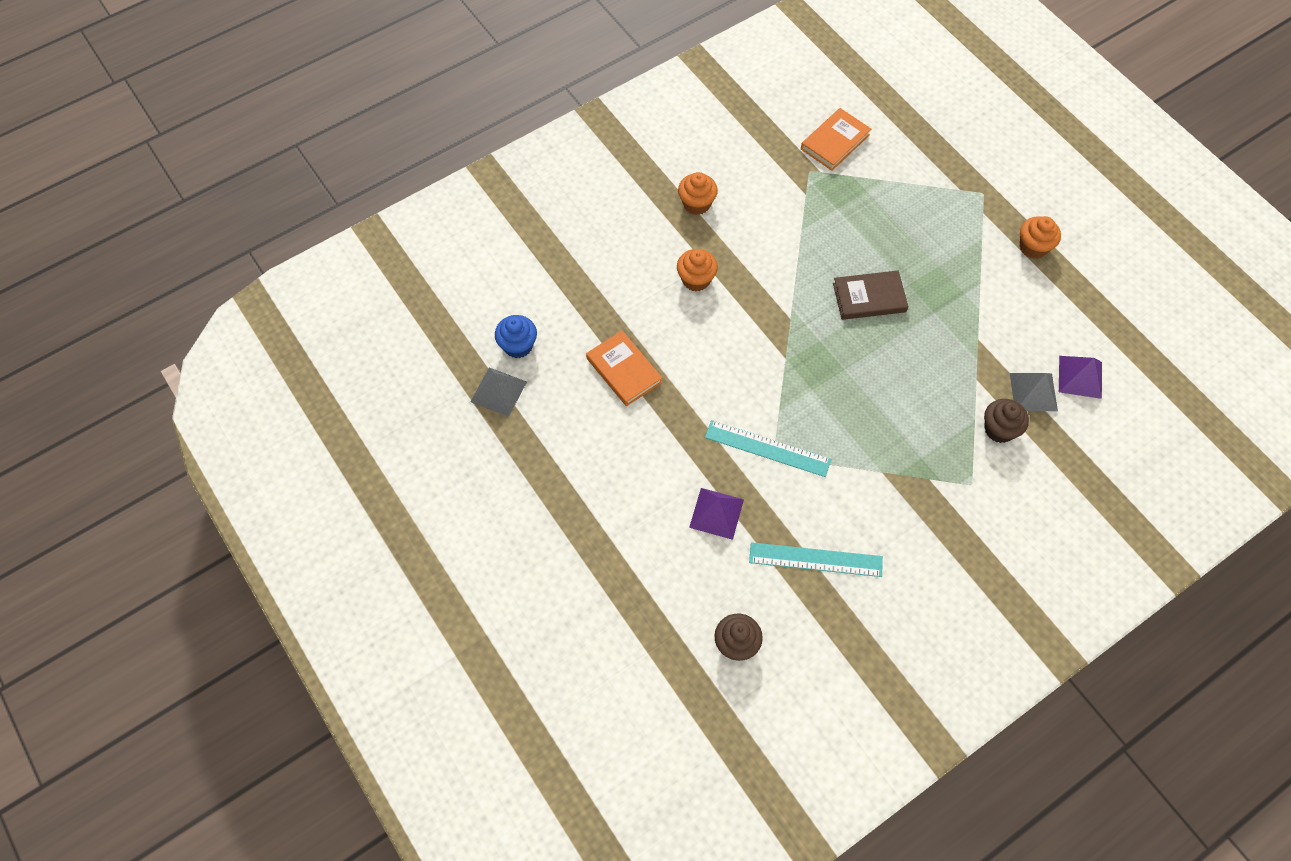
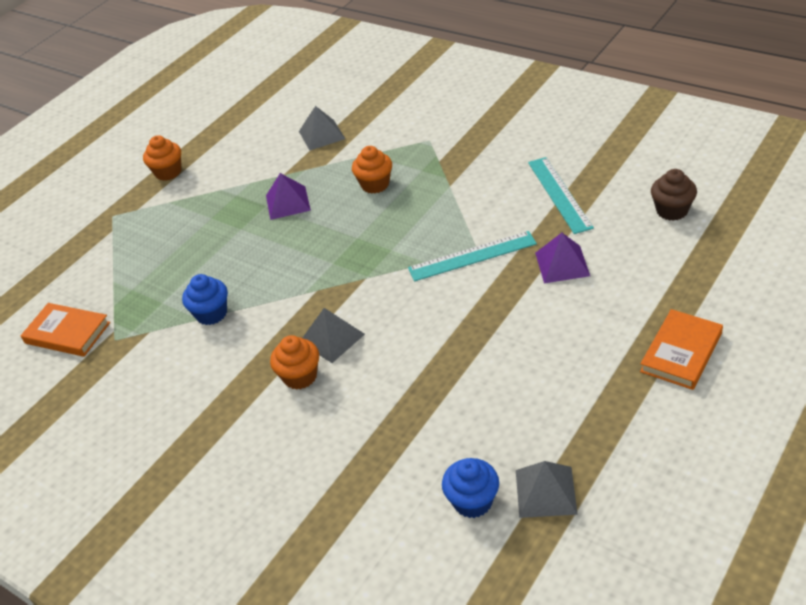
camera: 105 degrees left, 20 degrees down
(624, 370) = (449, 390): orange book -> orange book (681, 352)
(696, 204) = (191, 416): orange cupcake -> orange cupcake (375, 184)
(725, 312) = (332, 338): none -> grey pyramid
(767, 448) = (472, 256): turquoise ruler -> turquoise ruler turned 75 degrees clockwise
(803, 239) = (211, 314): none -> blue cupcake
(869, 297) = (267, 247): brown book -> none
(999, 429) = (368, 141): brown cupcake -> none
(1080, 377) = (294, 118): purple pyramid -> purple pyramid (288, 202)

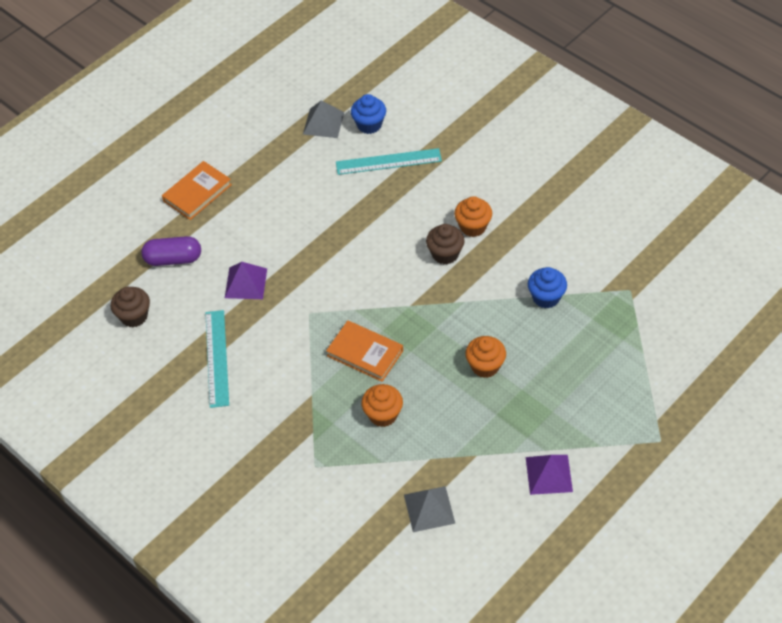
camera: 175 degrees left, 10 degrees up
(67, 333) = (675, 305): orange book -> orange book (365, 353)
(168, 172) = (606, 493): orange cupcake -> orange cupcake (485, 366)
(288, 202) = (473, 412): purple pyramid -> purple pyramid (549, 474)
(332, 338) = (445, 254): grey pyramid -> brown cupcake
(472, 256) = (315, 307): turquoise ruler -> turquoise ruler (388, 162)
(663, 271) = (173, 259): none -> purple capsule

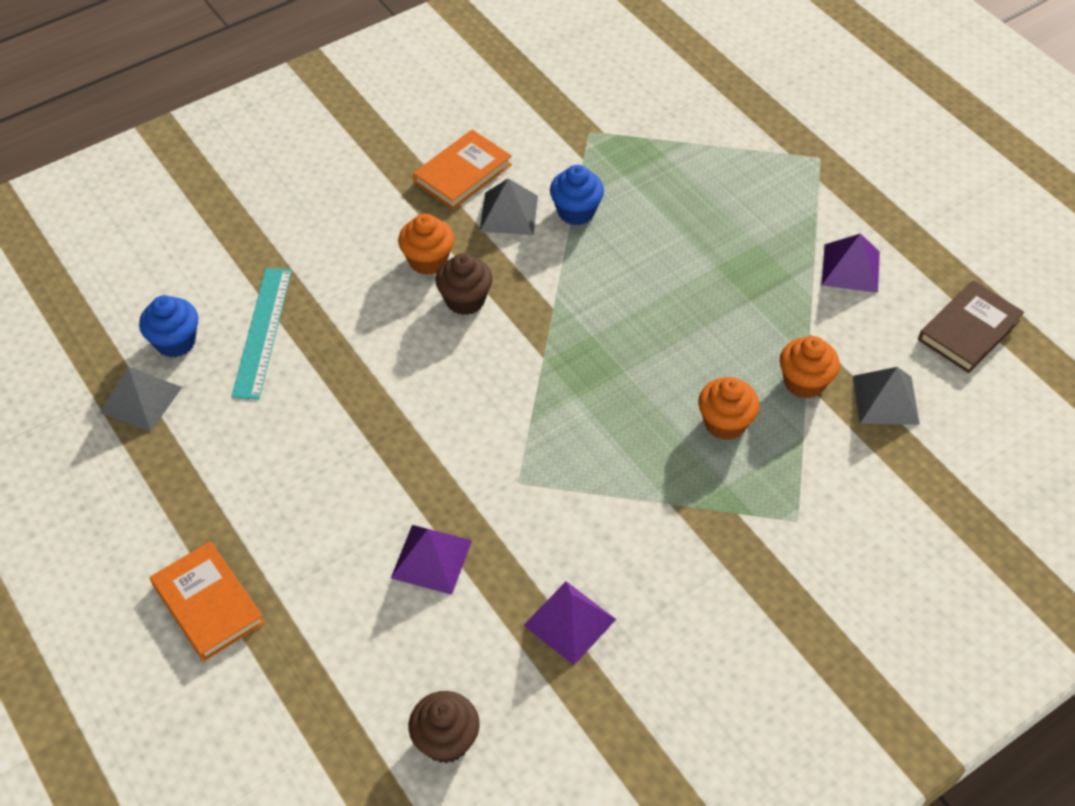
camera: 80 degrees left, 0 degrees up
(173, 259) = (342, 661): purple capsule -> none
(217, 358) = (569, 622): turquoise ruler -> purple pyramid
(365, 353) = (613, 425): orange book -> orange book (462, 173)
(485, 366) = (670, 296): orange cupcake -> orange cupcake (804, 382)
(511, 558) = (968, 330): none -> brown book
(530, 260) = (509, 213): none -> grey pyramid

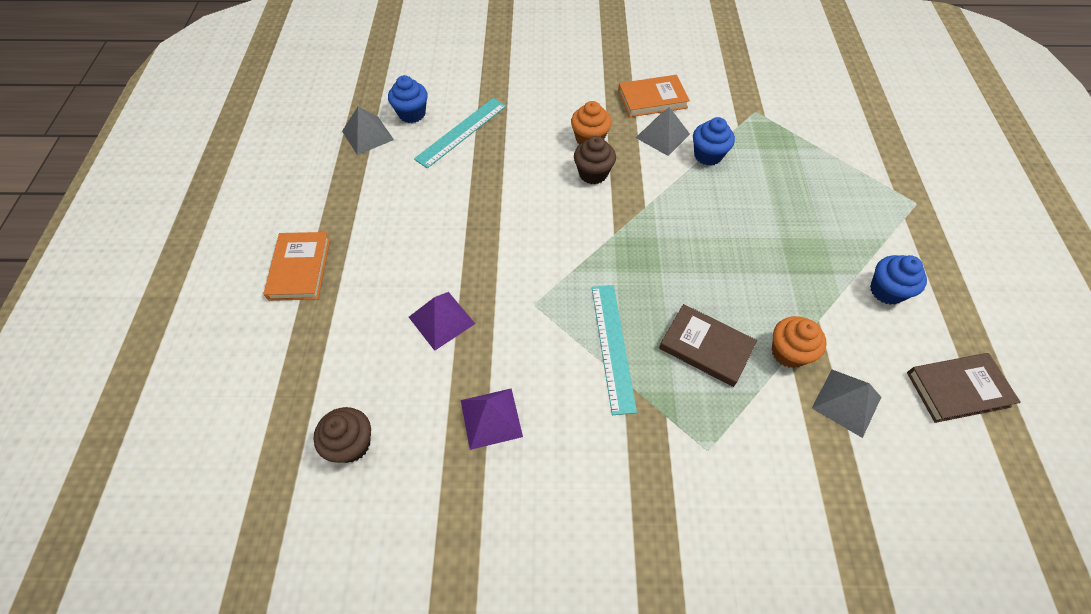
camera: 35 degrees right, 5 degrees up
(634, 477) = (612, 346): none -> turquoise ruler
(725, 423) = (706, 347): orange cupcake -> brown book
(850, 268) = (886, 291): purple pyramid -> blue cupcake

